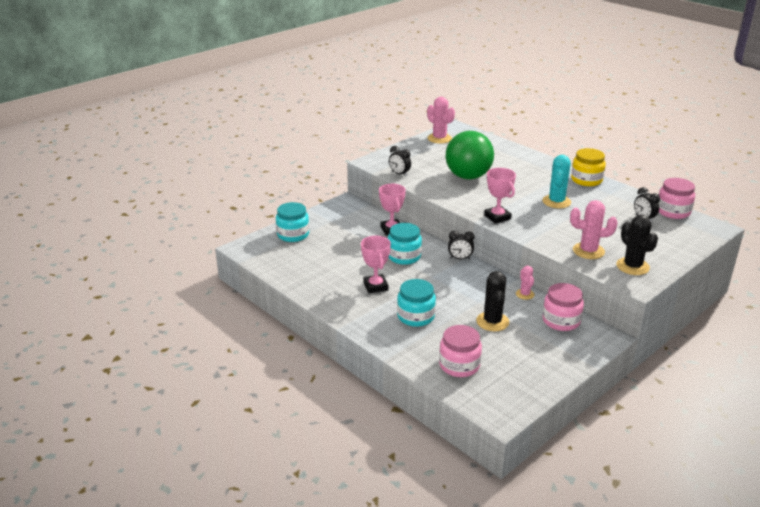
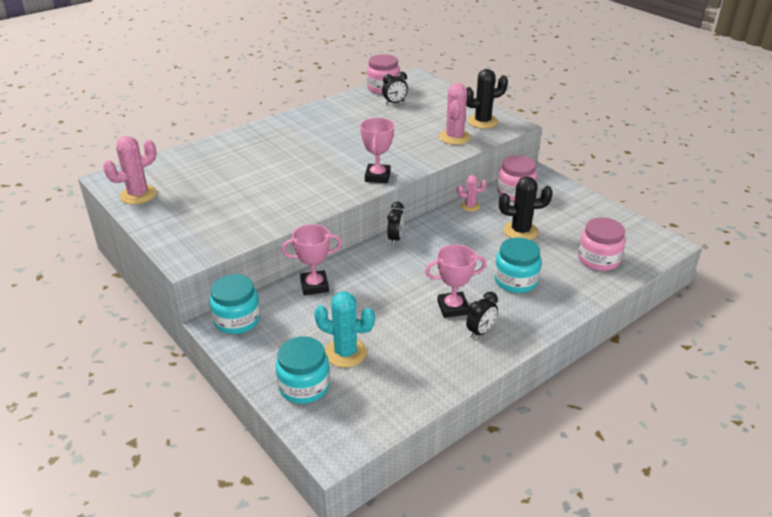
camera: 85 degrees left, 5 degrees up
(399, 174) = (238, 236): black clock -> black clock (480, 332)
(404, 256) = (385, 280): turquoise jar -> turquoise jar (237, 320)
(468, 176) = (267, 184): green ball -> none
(497, 217) = (377, 176): pink trophy -> pink trophy turned 60 degrees counterclockwise
(556, 202) = (349, 139): turquoise cactus -> turquoise cactus (345, 353)
(586, 180) = (304, 116): yellow jar -> none

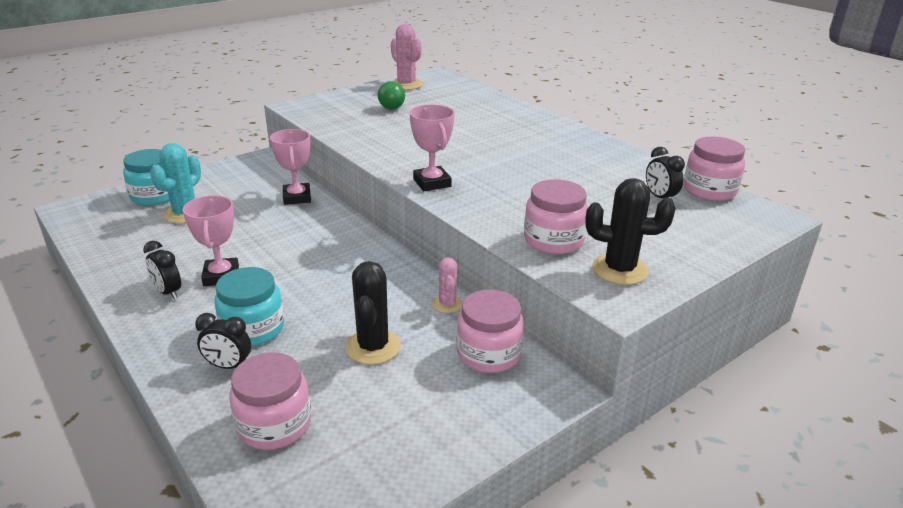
camera: 90 degrees right, 5 degrees down
(209, 200) = (391, 108): none -> green ball
(237, 320) = (261, 166): turquoise jar -> none
(377, 176) = (432, 183): pink trophy -> pink trophy turned 60 degrees clockwise
(395, 239) = (373, 243): black clock -> black clock (228, 366)
(454, 137) = (553, 240): pink cactus -> pink jar
(482, 122) = (619, 270): black cactus -> black cactus turned 60 degrees counterclockwise

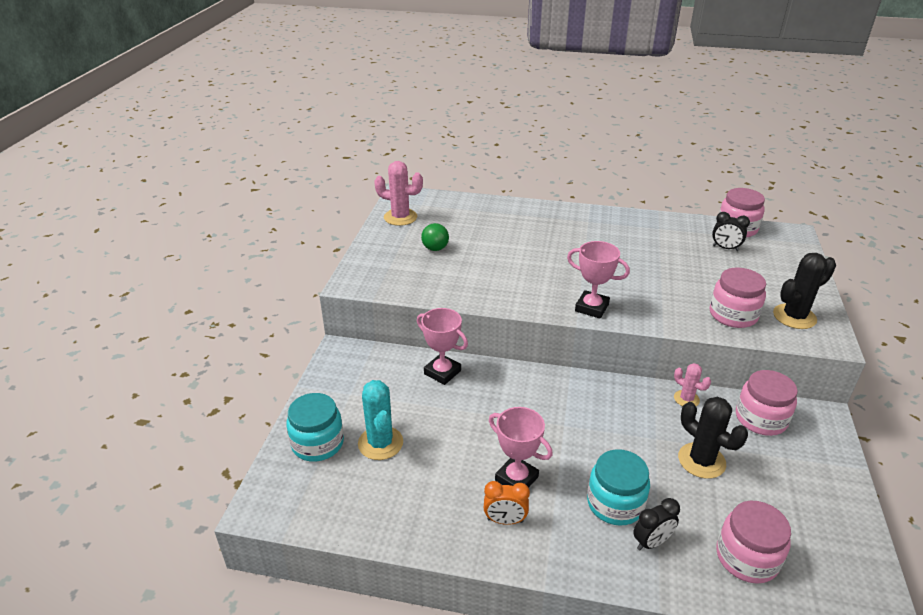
camera: 40 degrees left, 5 degrees up
(168, 292) = (505, 520): black clock -> orange clock

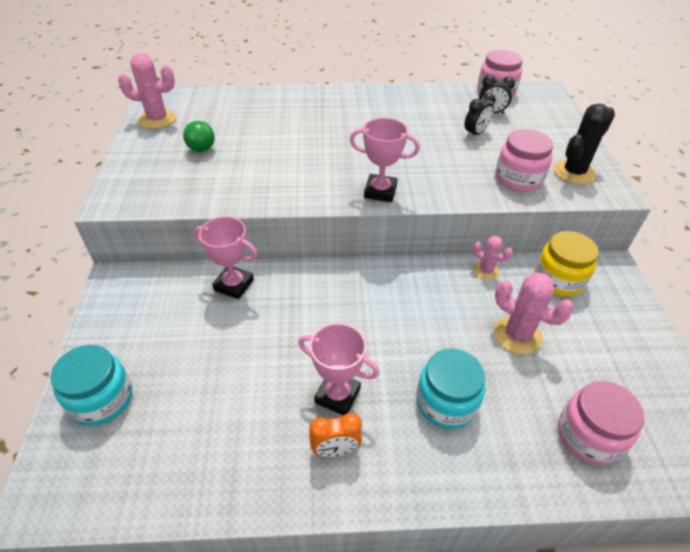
camera: 15 degrees left, 10 degrees up
(380, 443) = (177, 384): turquoise cactus -> none
(651, 542) = (493, 440): black clock -> black clock (475, 133)
(701, 461) = (517, 335): black cactus -> pink cactus
(760, 419) = (558, 279): pink jar -> yellow jar

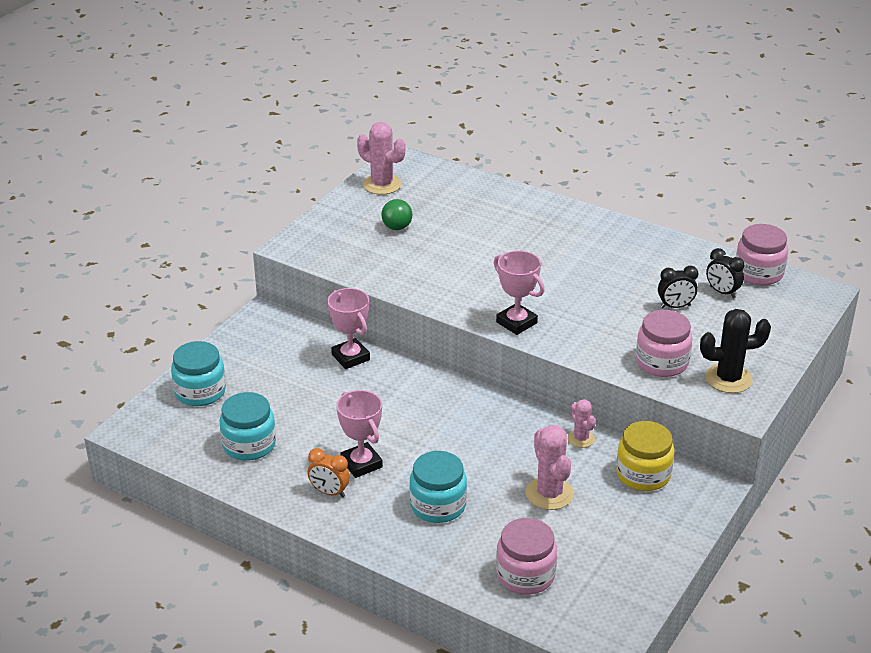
camera: 35 degrees right, 10 degrees down
(204, 438) = (249, 444): none -> turquoise jar

